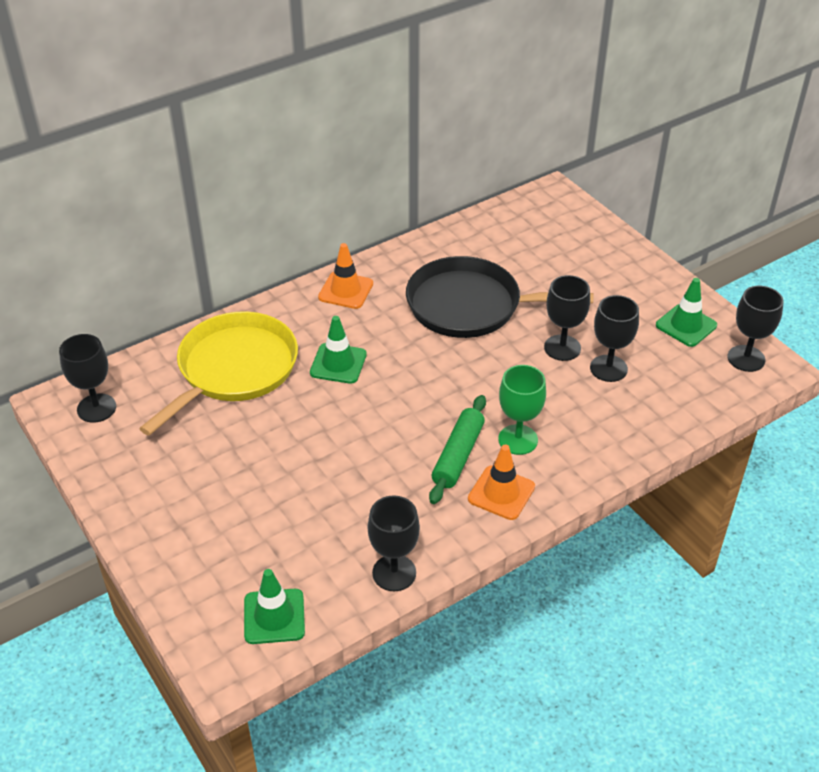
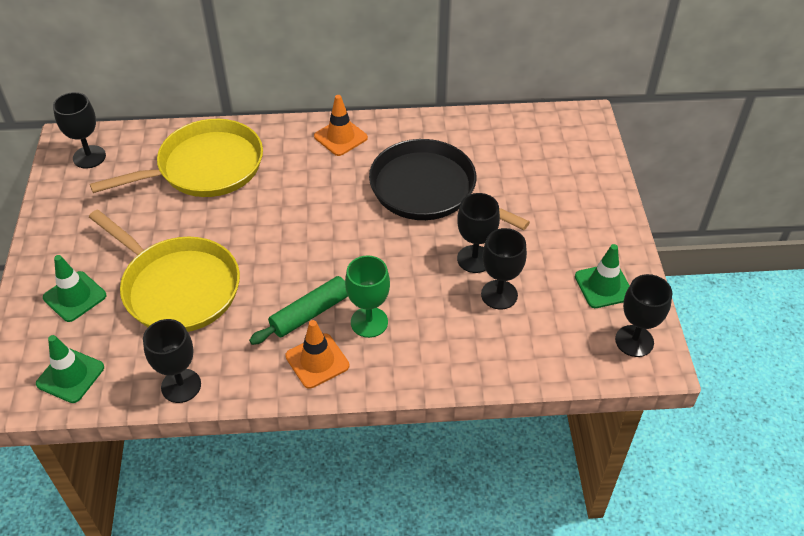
camera: 30 degrees right, 5 degrees up
(309, 489) = (178, 287): none -> yellow pan
(338, 363) = (284, 195): green traffic cone -> green traffic cone (75, 296)

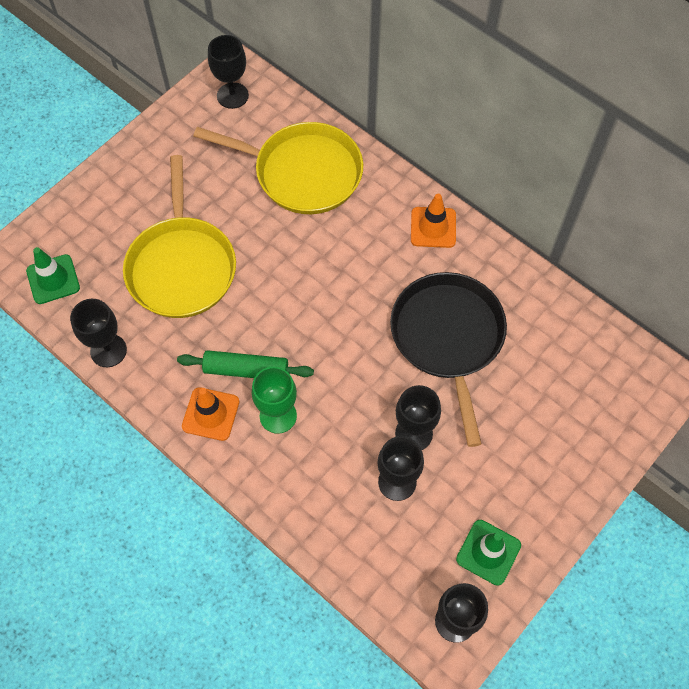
camera: 45 degrees right, 15 degrees up
(75, 296) = (112, 216): green traffic cone -> none

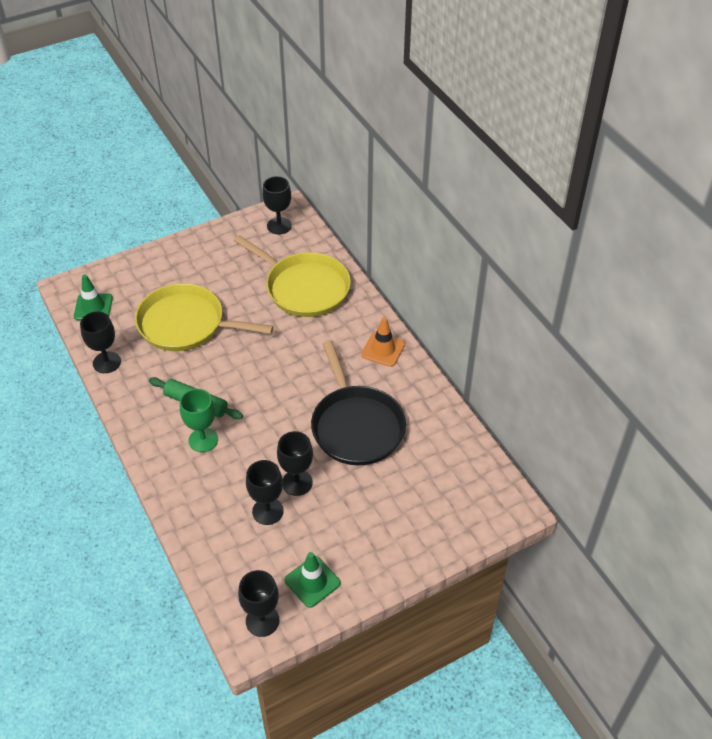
camera: 20 degrees right, 15 degrees down
(182, 267) = (186, 324): yellow pan -> yellow pan turned 90 degrees clockwise
(210, 414) = (156, 424): orange traffic cone -> none
(448, 337) = (356, 426): black pan -> black pan turned 150 degrees clockwise

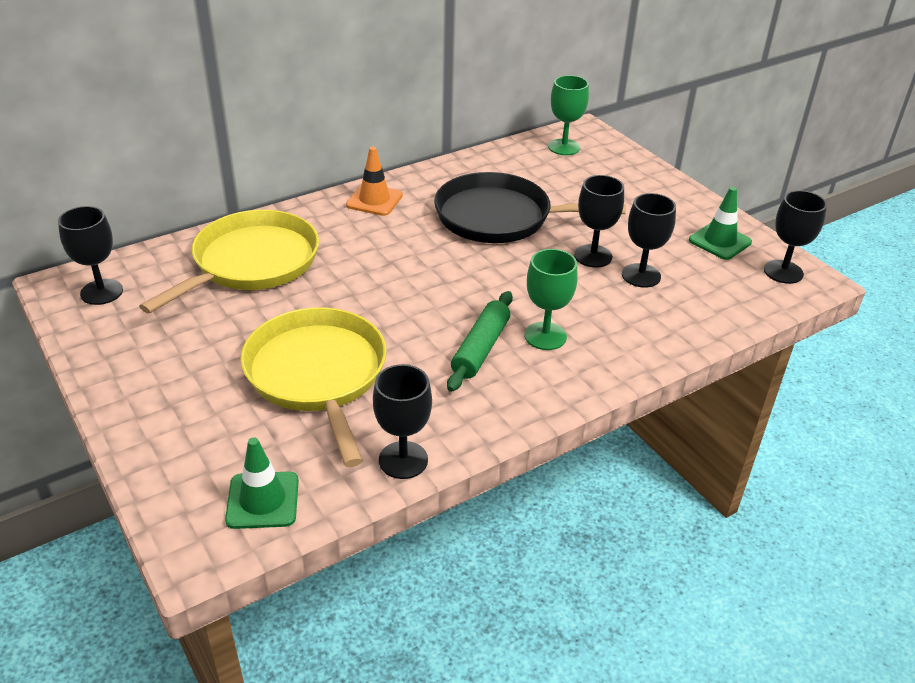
camera: 95 degrees left, 10 degrees down
(186, 324) = (317, 374): yellow pan -> yellow pan turned 150 degrees clockwise
(356, 426) = (499, 217): black pan -> black pan turned 150 degrees counterclockwise
(478, 486) = (564, 147): none -> green goblet

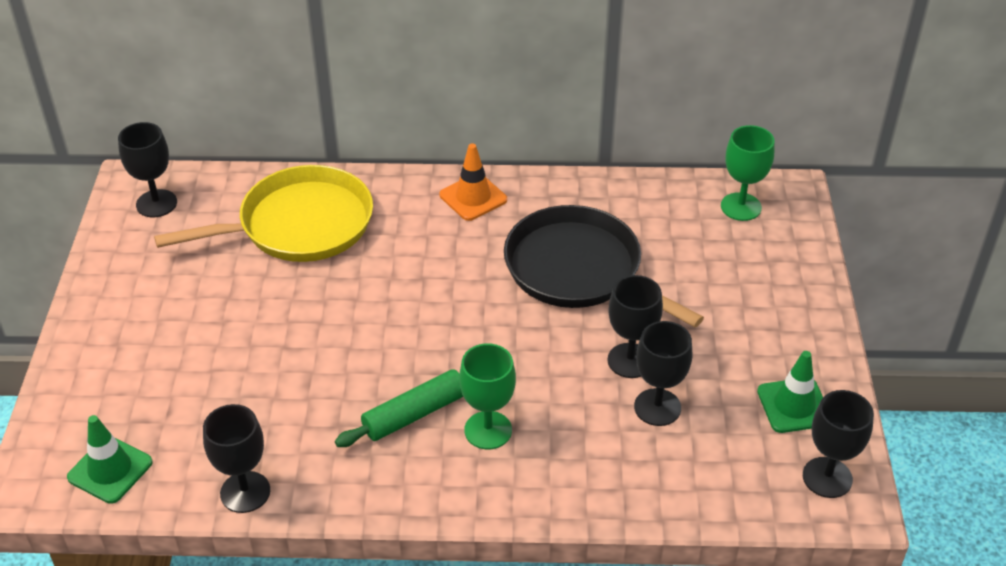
camera: 35 degrees right, 5 degrees up
(317, 374) = (252, 371): yellow pan -> none

